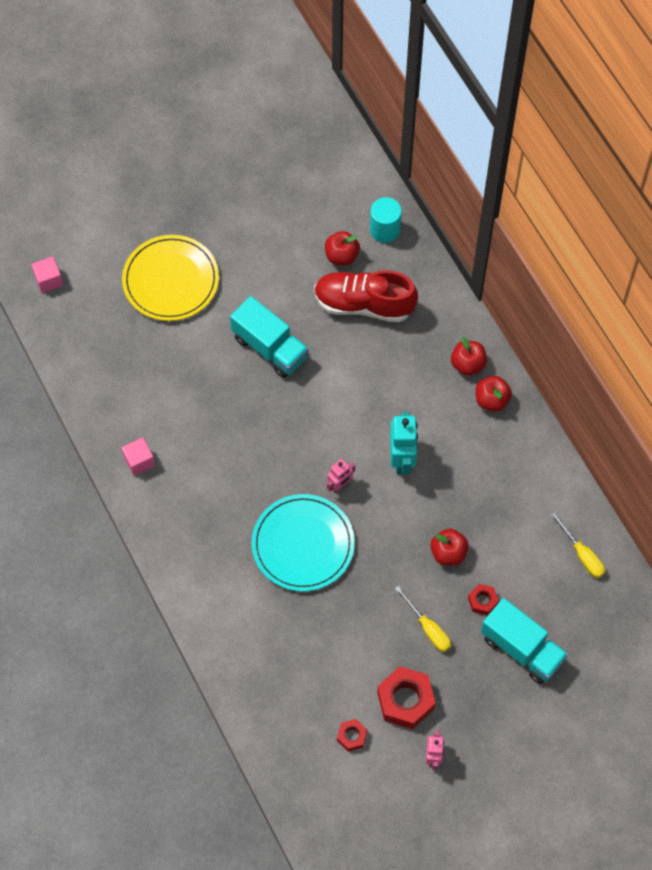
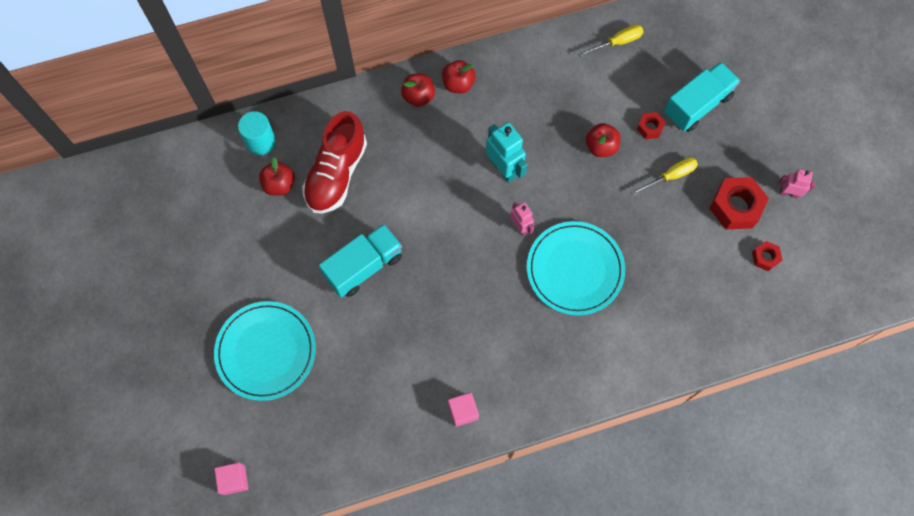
camera: 80 degrees left, 5 degrees up
(171, 280) = (266, 351): yellow plate -> turquoise plate
(402, 459) = (503, 169): turquoise robot -> turquoise robot turned 45 degrees clockwise

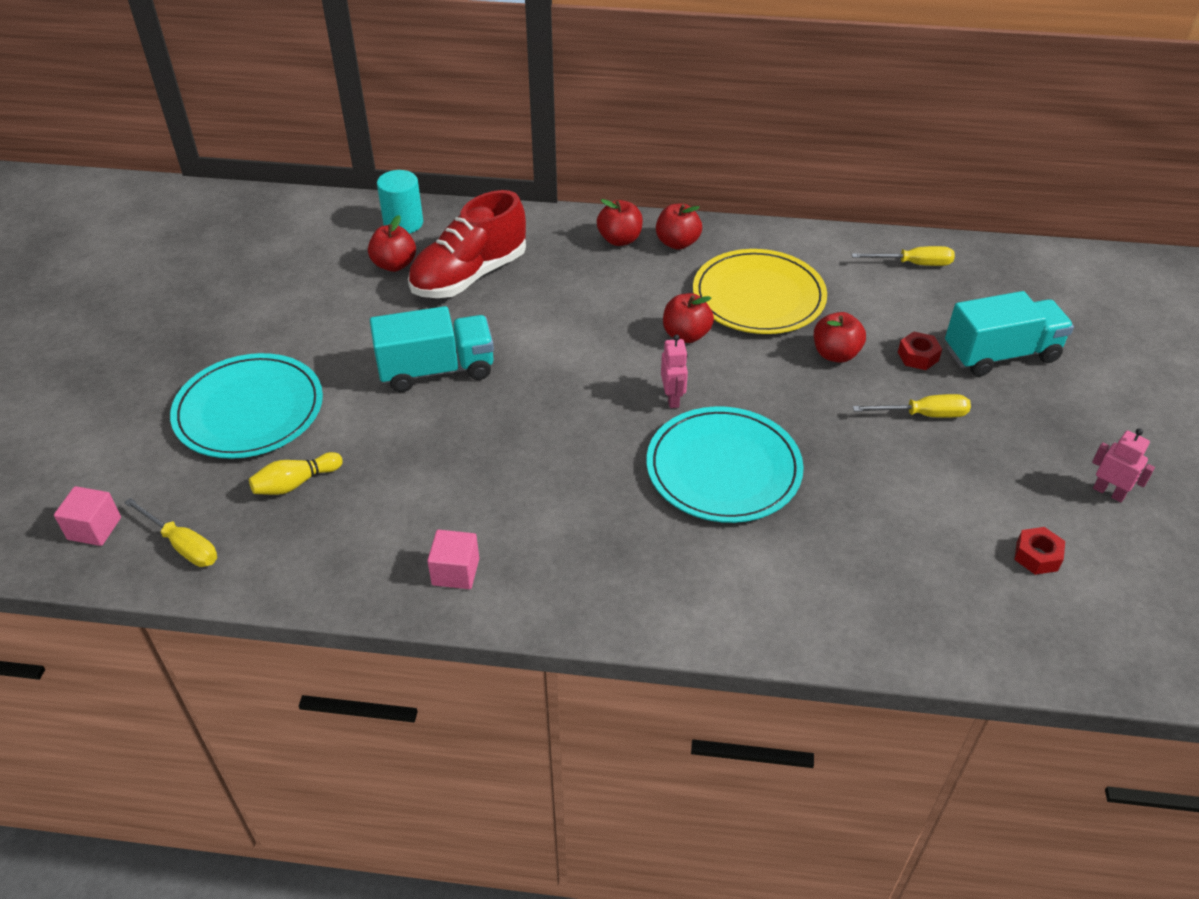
camera: 25 degrees right, 25 degrees down
(295, 466) = (183, 545): none -> yellow screwdriver
(332, 393) = (295, 483): none -> yellow bowling pin
(503, 169) = (686, 335): turquoise robot -> red apple
(533, 114) = (758, 296): none -> yellow plate
(735, 207) = (1012, 480): red nut -> none

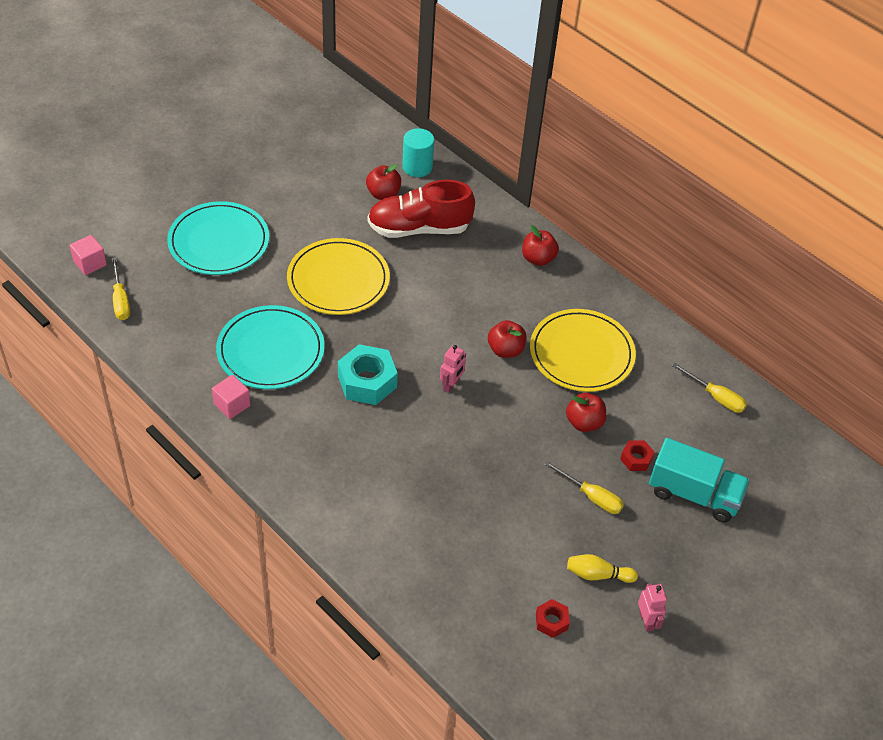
camera: 35 degrees right, 5 degrees up
(295, 483) = (202, 301): yellow bowling pin -> yellow bowling pin (598, 574)
(436, 370) = (338, 280): turquoise truck -> yellow plate
(583, 449) = (367, 381): none -> turquoise nut
(677, 243) = (572, 284): red apple -> none
(723, 468) = (432, 446): turquoise plate -> turquoise plate (270, 350)

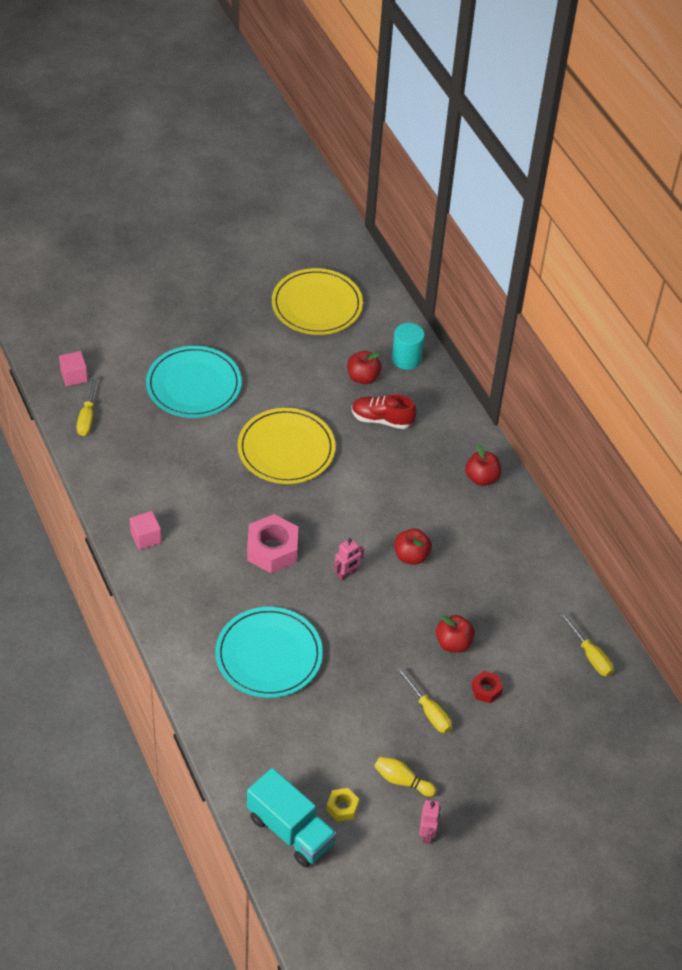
camera: 20 degrees right, 0 degrees up
(270, 350) = (199, 498): turquoise plate -> turquoise plate (269, 655)
(367, 381) = (272, 550): turquoise nut -> pink nut
(419, 228) = (382, 419): red shoe -> red shoe, size x0.64
(551, 621) = (342, 807): red nut -> yellow nut
(581, 353) = (481, 579): yellow plate -> yellow plate (317, 305)
(693, 494) = (525, 737): turquoise truck -> turquoise truck (290, 830)

